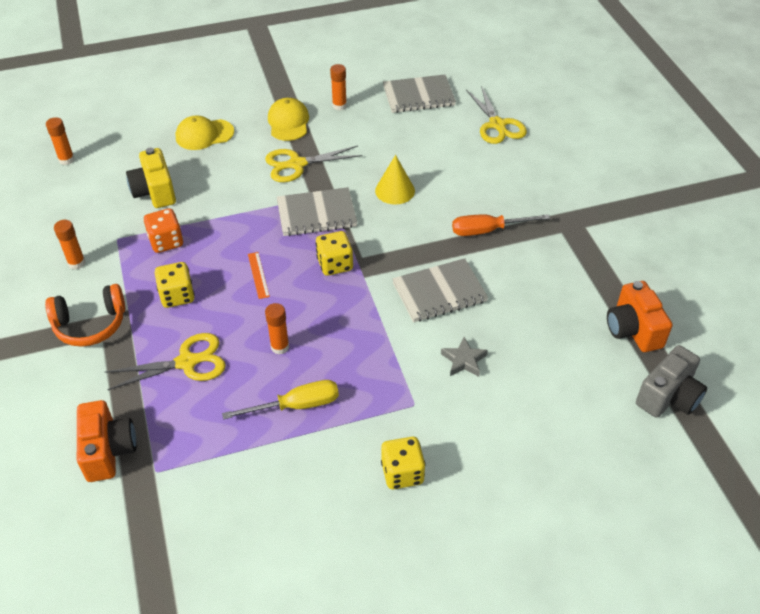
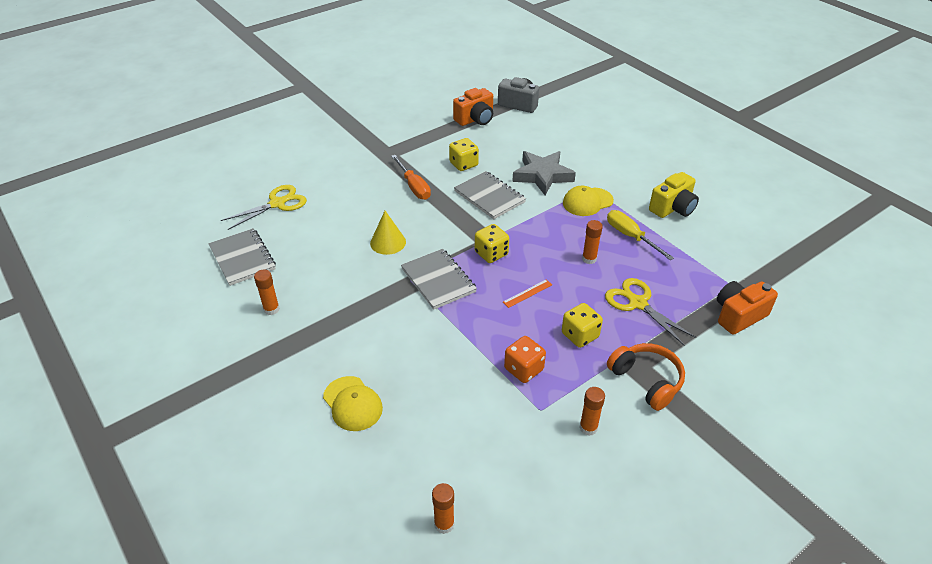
camera: 110 degrees left, 5 degrees down
(155, 191) = (461, 409): yellow camera -> yellow camera (673, 208)
(288, 122) = (310, 340): yellow cap -> yellow cap (587, 202)
(297, 164) = (376, 313): yellow scissors -> none
(402, 473) = (641, 182): yellow dice -> yellow dice (463, 164)
(464, 360) = (542, 175): grey star -> grey star, size x1.93

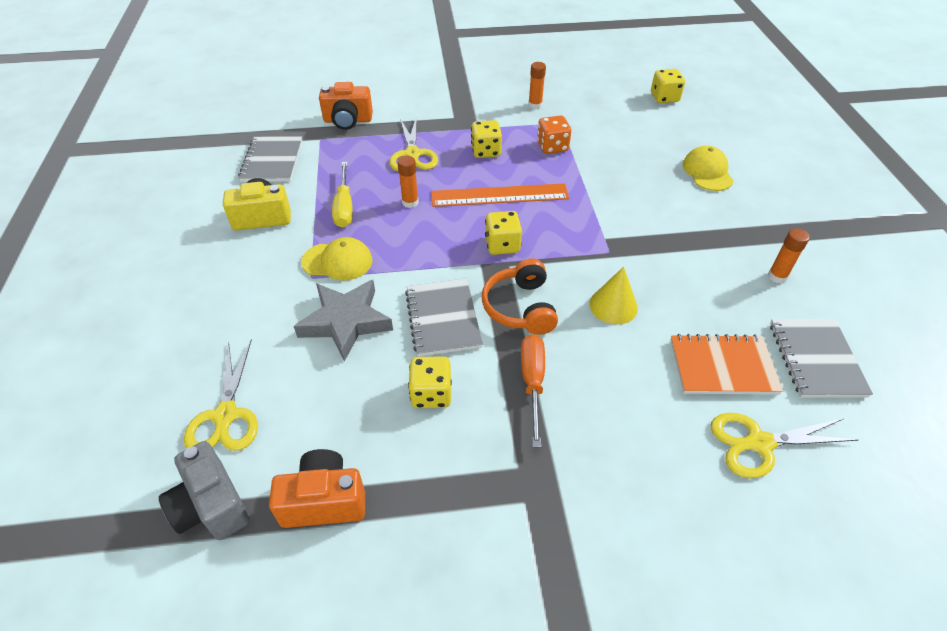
camera: 150 degrees left, 5 degrees up
(304, 232) = (722, 367): none -> orange notebook
(438, 280) = (579, 239): grey notebook -> grey notebook (272, 161)
(444, 524) = (664, 98): orange glue stick -> yellow dice
(527, 293) = (499, 195): orange ruler -> orange ruler, size x2.30
(551, 125) = (226, 415): none -> yellow scissors
(646, 380) = (467, 112): orange headphones -> orange headphones (520, 307)

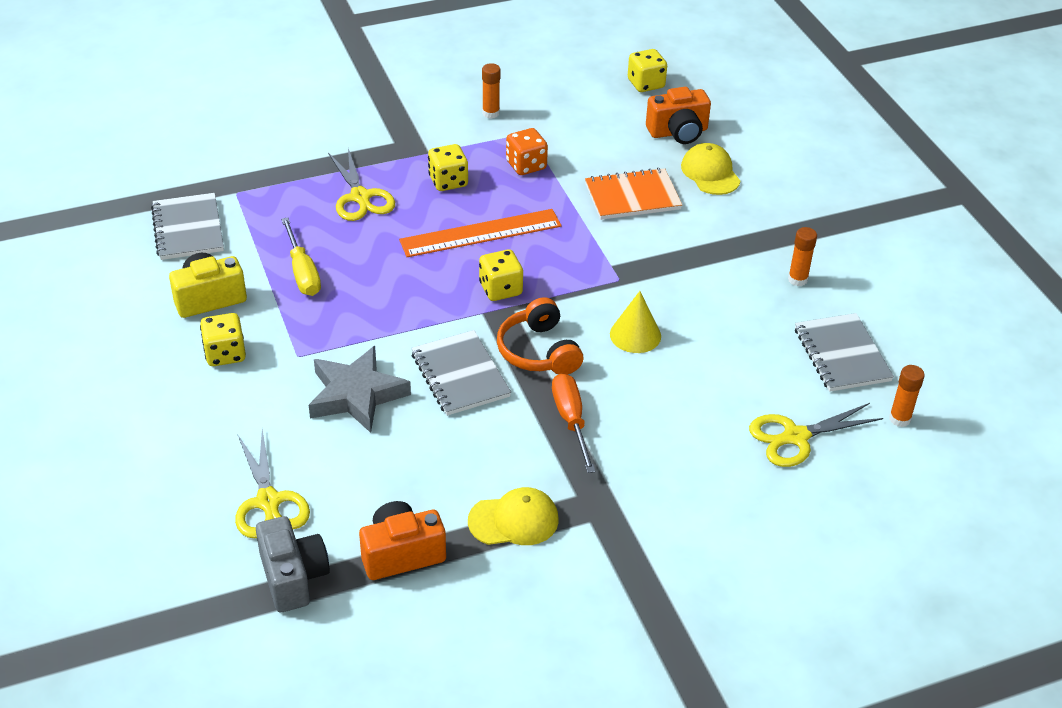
camera: 15 degrees left, 5 degrees down
(211, 506) = (293, 577): grey camera -> grey camera turned 150 degrees counterclockwise
(338, 261) = (321, 334): yellow cap -> yellow cap (514, 520)
(348, 121) = (261, 164): orange camera -> orange camera (678, 132)
(410, 202) = (379, 256): orange glue stick -> orange glue stick (899, 419)
(431, 394) = (472, 447): yellow dice -> yellow dice (225, 354)
(722, 367) = (753, 376): orange notebook -> orange notebook (632, 197)

